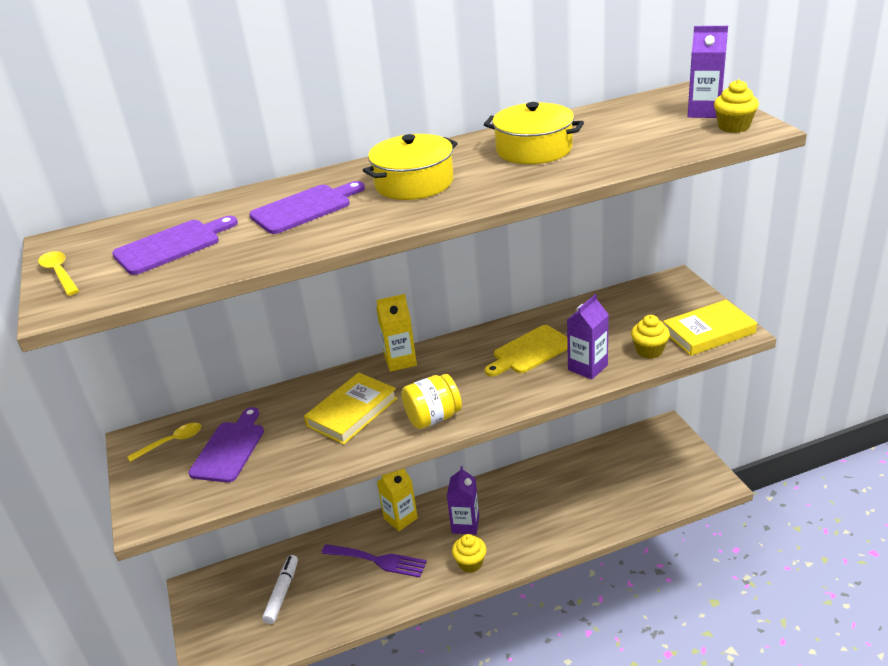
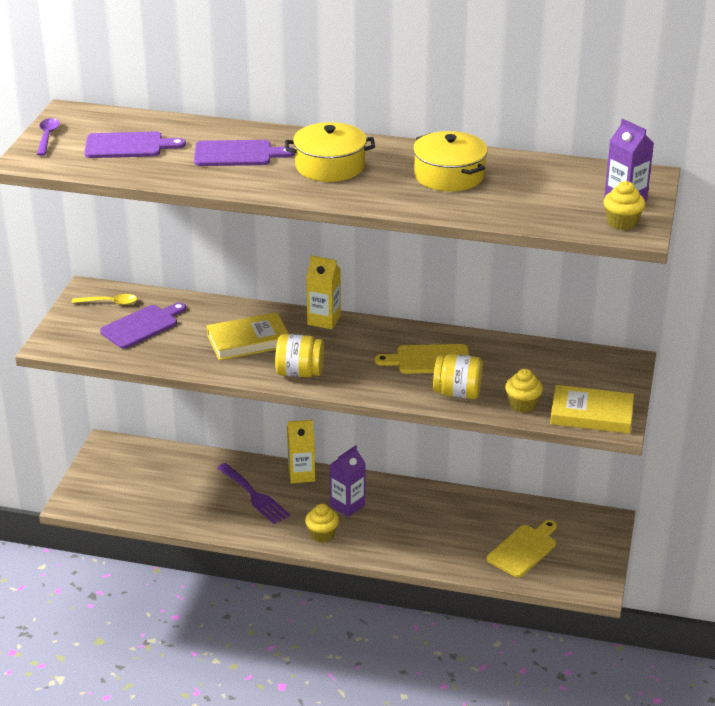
camera: 30 degrees right, 0 degrees up
(59, 273) = (47, 137): yellow spoon -> purple spoon
(282, 593) = (164, 481): white marker -> none
(587, 367) = (457, 393): purple carton -> yellow jar
(635, 484) = (523, 549): none -> yellow cutting board

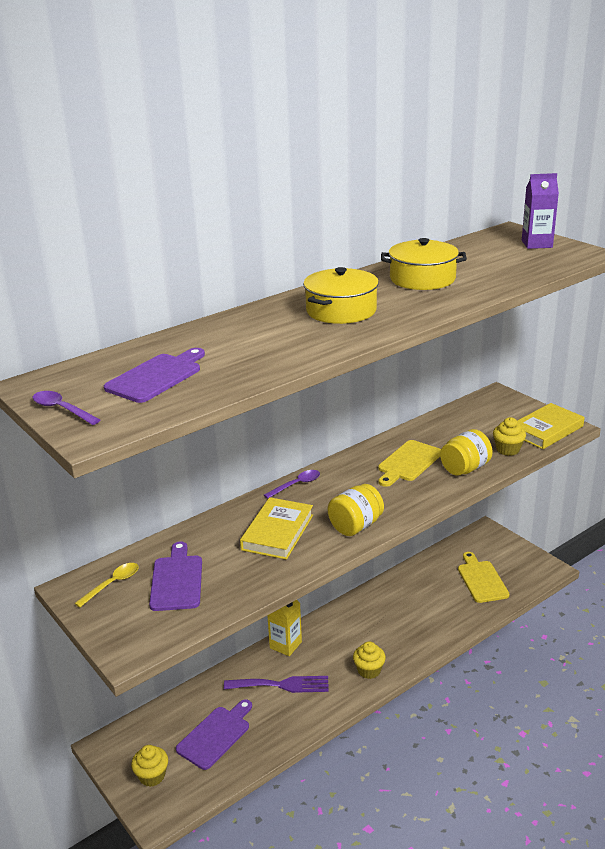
camera: 50 degrees left, 5 degrees down
(237, 154) = (258, 337): purple cutting board -> purple cutting board (215, 735)
(324, 320) = (296, 485): yellow carton -> purple spoon
(347, 506) = (349, 639): purple carton -> none
(622, 223) = (569, 253): yellow cupcake -> yellow cupcake (152, 776)

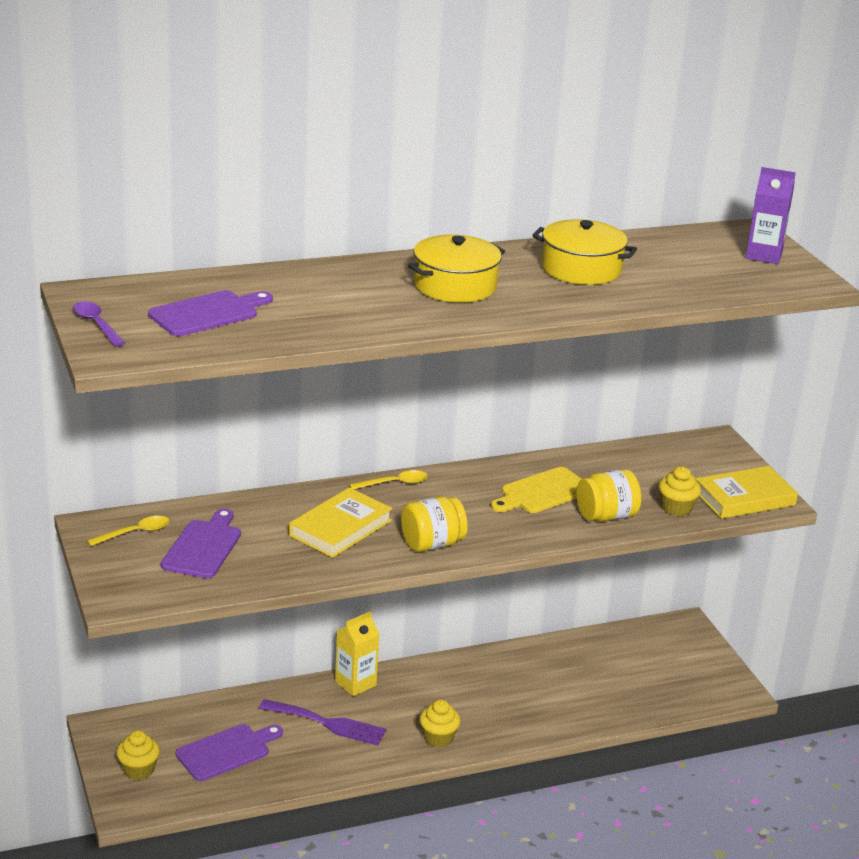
camera: 15 degrees right, 0 degrees up
(296, 485) = (394, 483): purple spoon -> yellow spoon
(481, 580) = (641, 679): yellow cutting board -> none

